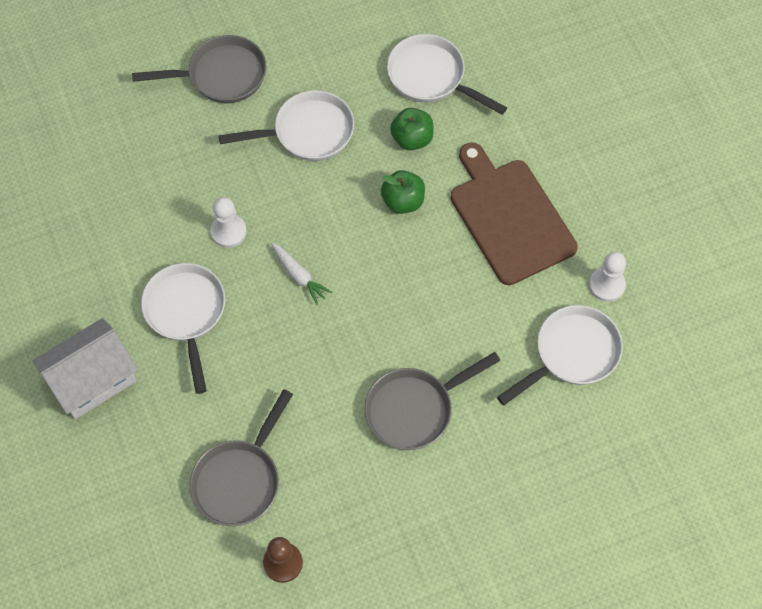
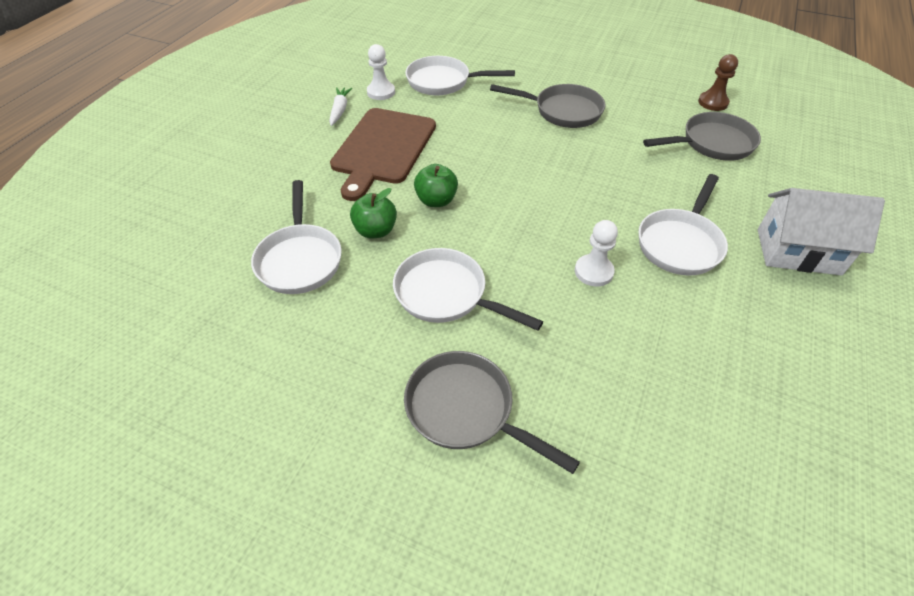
camera: 135 degrees left, 15 degrees down
(299, 276) = (565, 209): white carrot -> white carrot (340, 110)

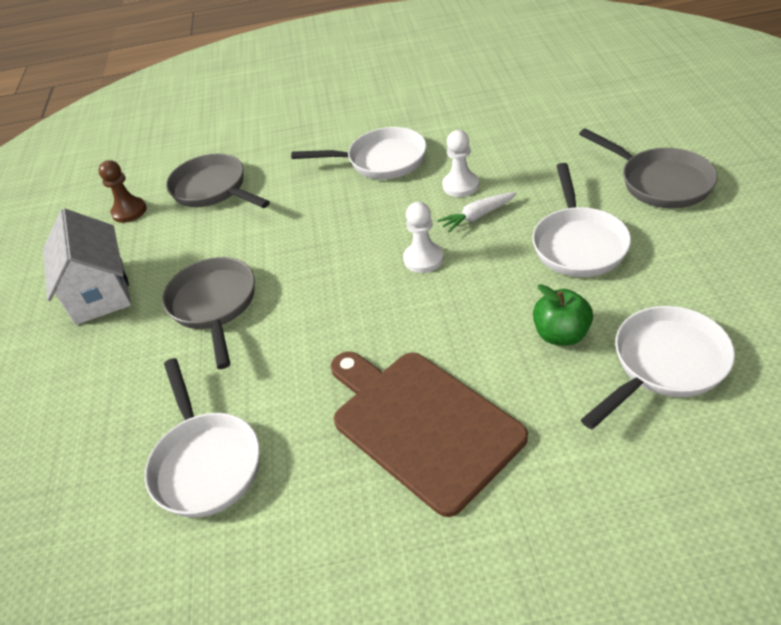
camera: 115 degrees left, 5 degrees down
(340, 110) = (373, 547): white carrot -> white carrot (477, 216)
(381, 92) = (283, 527): white pawn -> white pawn (423, 259)
(383, 148) = (421, 424): brown cutting board -> brown cutting board turned 120 degrees counterclockwise
(436, 200) = (469, 318): green apple -> none
(466, 410) = (659, 182): grey pan -> grey pan turned 45 degrees counterclockwise
(798, 251) = (339, 115): white house -> white house (99, 292)

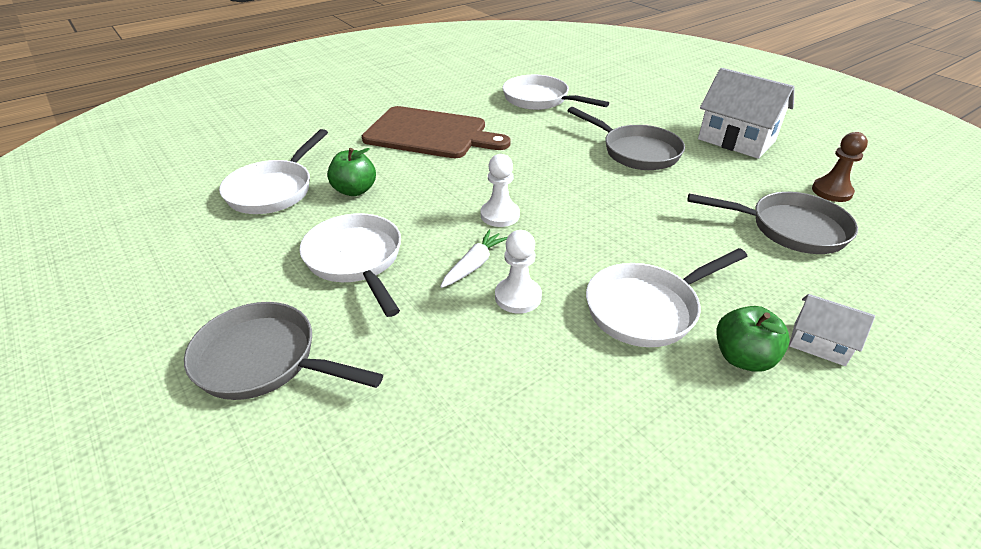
camera: 145 degrees right, 5 degrees down
(309, 126) = (819, 344): none -> white house
(358, 128) = (743, 358): none -> green apple

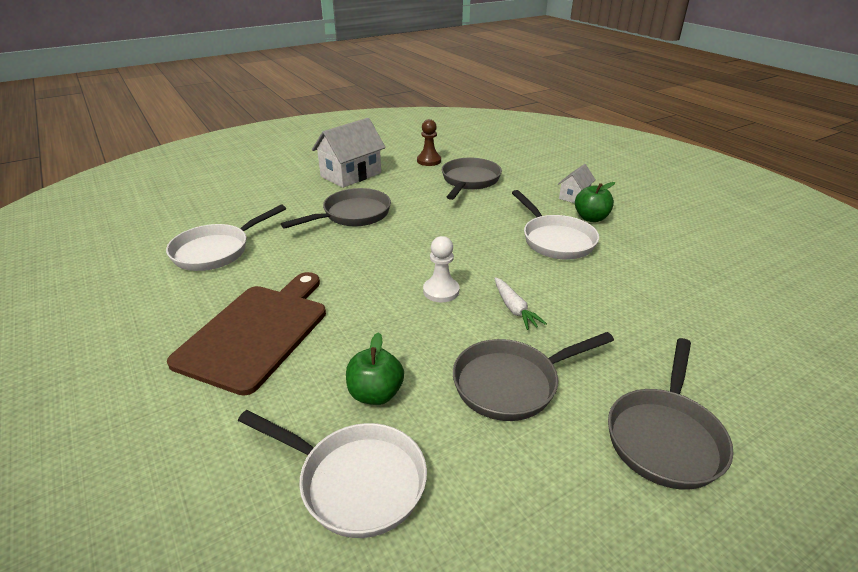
camera: 85 degrees left, 5 degrees down
(356, 260) = (512, 383): white pan -> grey pan
(474, 265) = (514, 309): white carrot -> white carrot turned 150 degrees counterclockwise
(518, 297) = (552, 289): white pawn -> none

